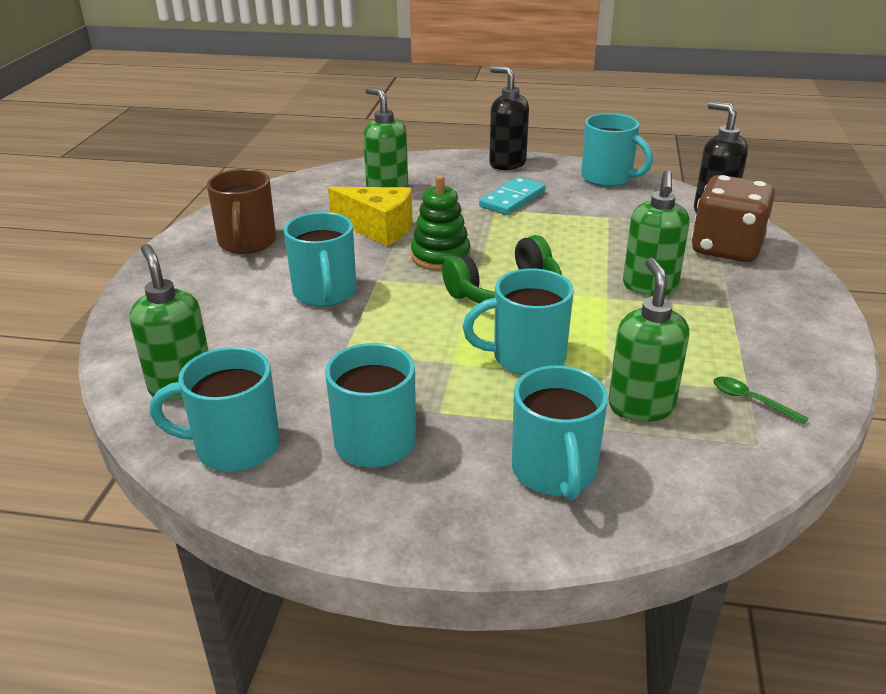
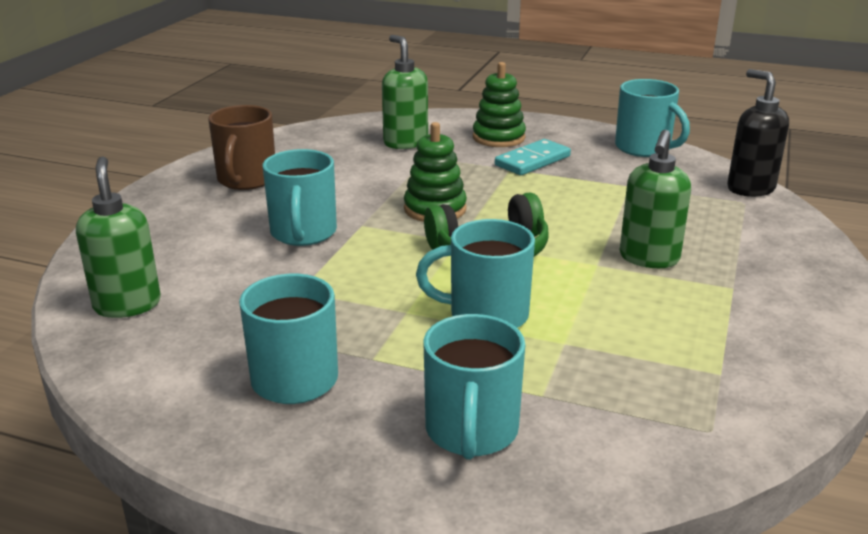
camera: 10 degrees right, 5 degrees down
(234, 447) = (154, 368): turquoise mug -> none
(378, 229) = (382, 178): yellow cheese -> none
(473, 178) = (498, 138): none -> green stacking toy
(507, 164) = (540, 126): black soap dispenser -> none
(641, 406) = (592, 377): green soap dispenser -> none
(726, 248) = (750, 228): brown dice -> none
(750, 400) = (719, 385): green spoon -> none

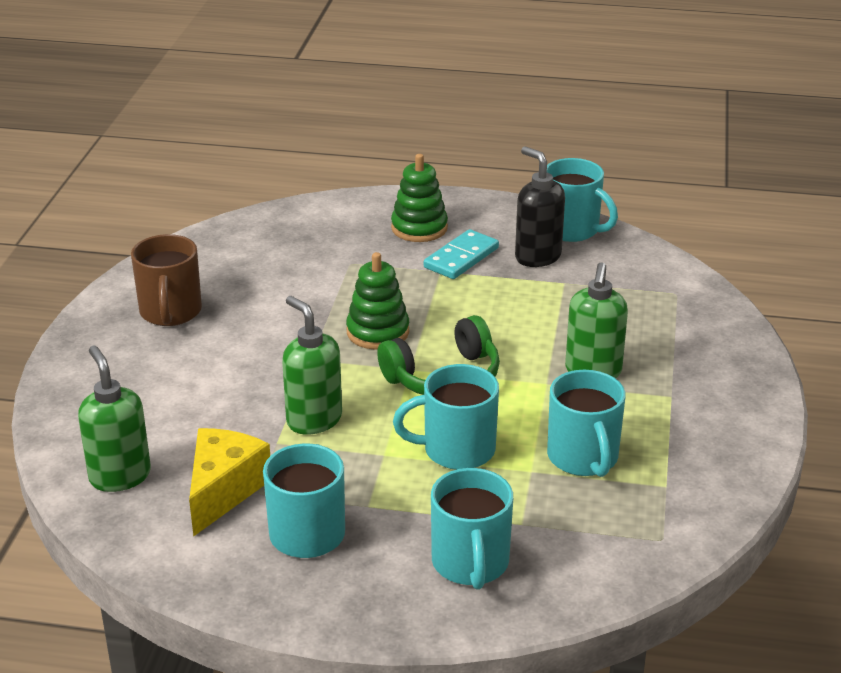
camera: 10 degrees left, 5 degrees up
(225, 328) = (224, 490): none -> yellow cheese
(303, 233) = (256, 375): turquoise mug -> turquoise mug (583, 458)
(405, 143) = (322, 244): green soap dispenser -> green soap dispenser (313, 420)
(750, 189) = (681, 275): black soap dispenser -> black soap dispenser (537, 257)

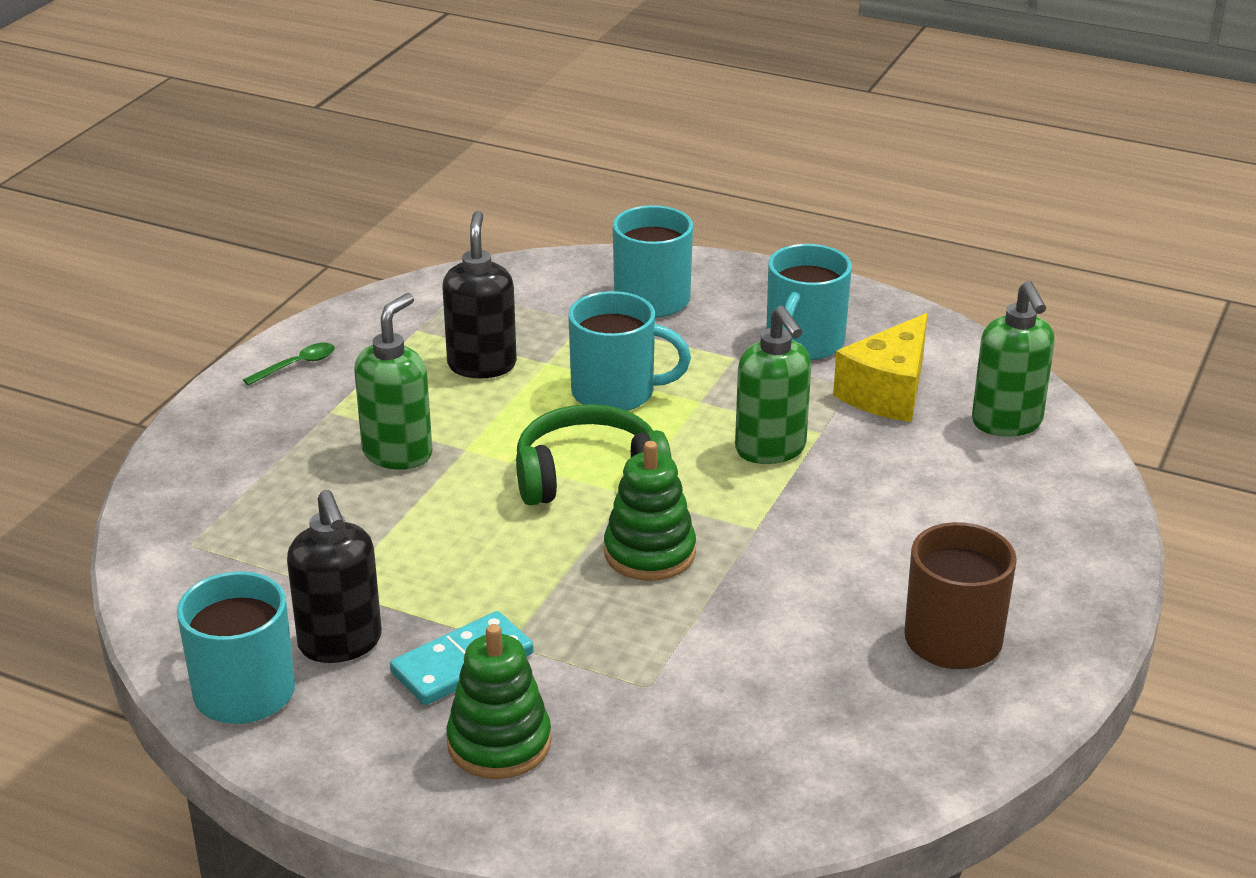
camera: 165 degrees left, 0 degrees up
(583, 458) = (482, 365): turquoise mug -> black soap dispenser
(734, 432) = (297, 365): none -> green spoon

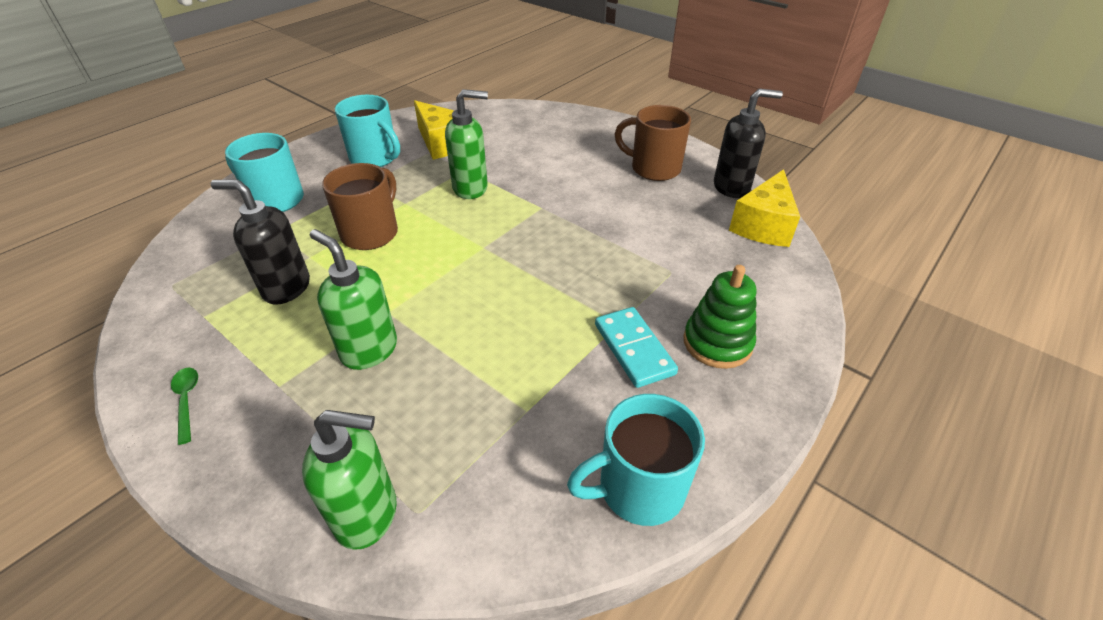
camera: 75 degrees left, 10 degrees up
(340, 644) = (595, 415): black soap dispenser -> black soap dispenser (731, 187)
(588, 475) = (455, 259): green headphones -> none
(616, 393) = (371, 233): turquoise mug -> brown mug
(649, 553) = (548, 249): green stacking toy -> none
(831, 790) = (763, 225): none -> yellow cheese
(1007, 423) = (492, 119): green soap dispenser -> green soap dispenser (367, 515)

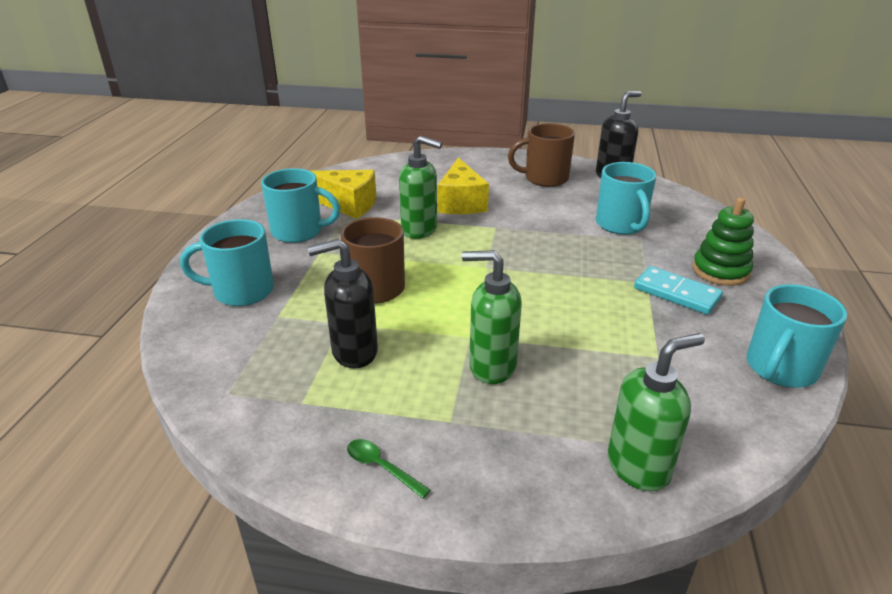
camera: 30 degrees left, 10 degrees down
(471, 188) = (420, 230): green soap dispenser -> green soap dispenser turned 60 degrees clockwise
(671, 248) = (621, 225): none -> turquoise mug
(763, 225) = (661, 194): yellow cheese -> yellow cheese (461, 203)

